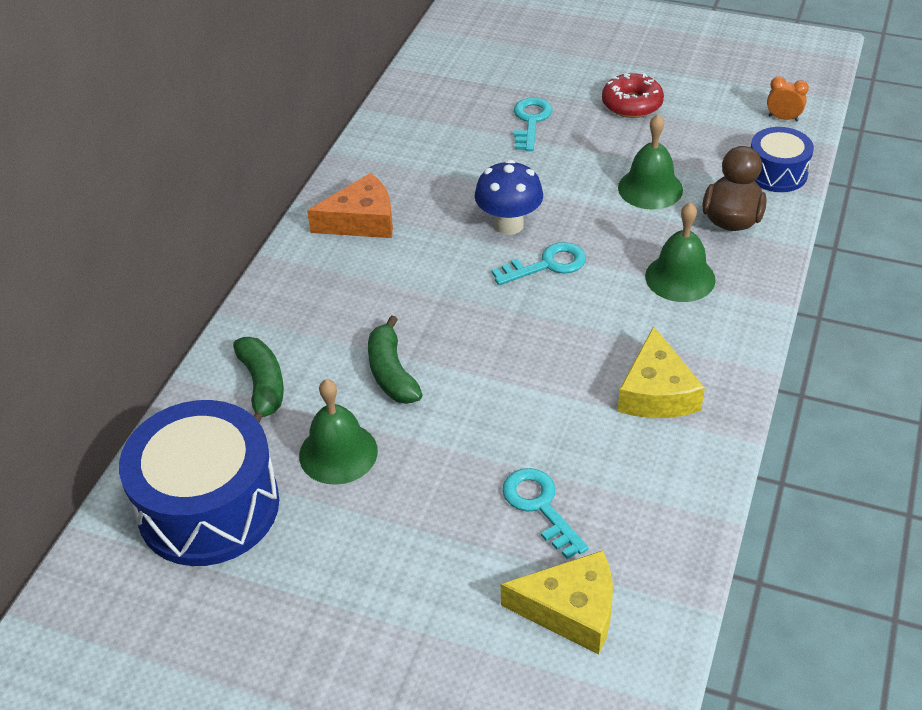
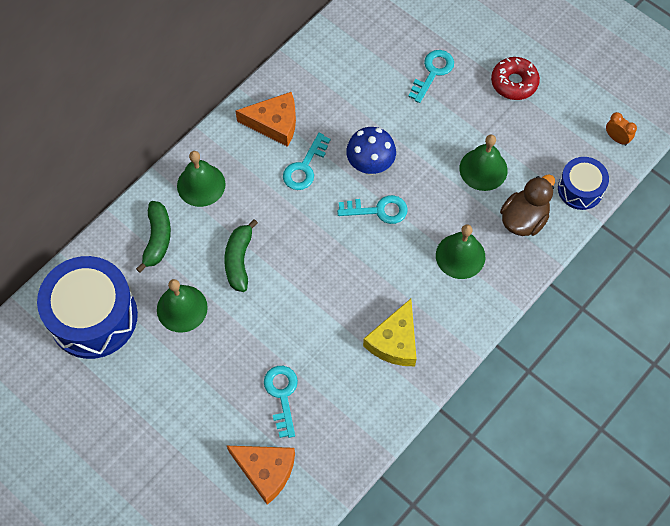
camera: 20 degrees right, 20 degrees up
(295, 309) = (201, 185): none -> green bell
(425, 251) = (304, 167): none -> turquoise key
(571, 610) = (266, 471): yellow cheese -> orange cheese

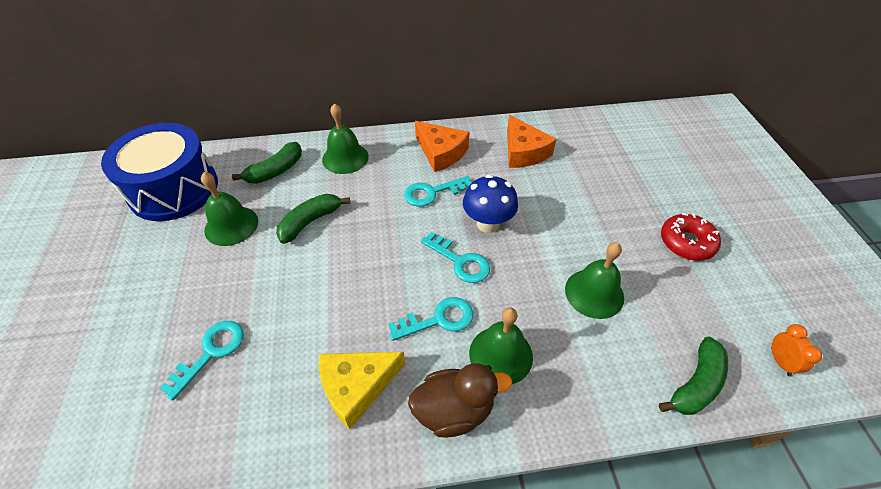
camera: 40 degrees right, 15 degrees down
(266, 471) = (113, 412): orange cheese -> orange cheese (523, 152)
(433, 72) = (609, 192): turquoise key -> turquoise key (438, 319)
(523, 219) = (602, 368): brown duck -> brown duck (454, 410)
(580, 189) = (696, 384): blue drum -> green banana

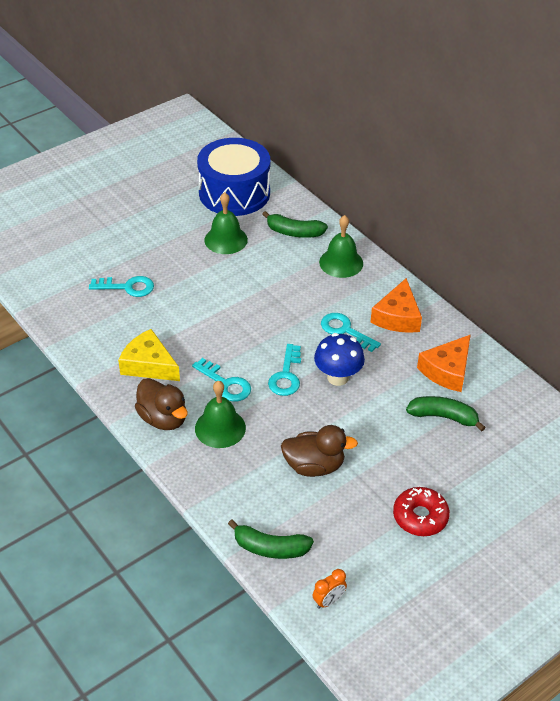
camera: 60 degrees right, 5 degrees down
(310, 222) = (260, 277): green banana -> green banana (443, 417)
(594, 293) = (314, 466): green bell -> brown duck

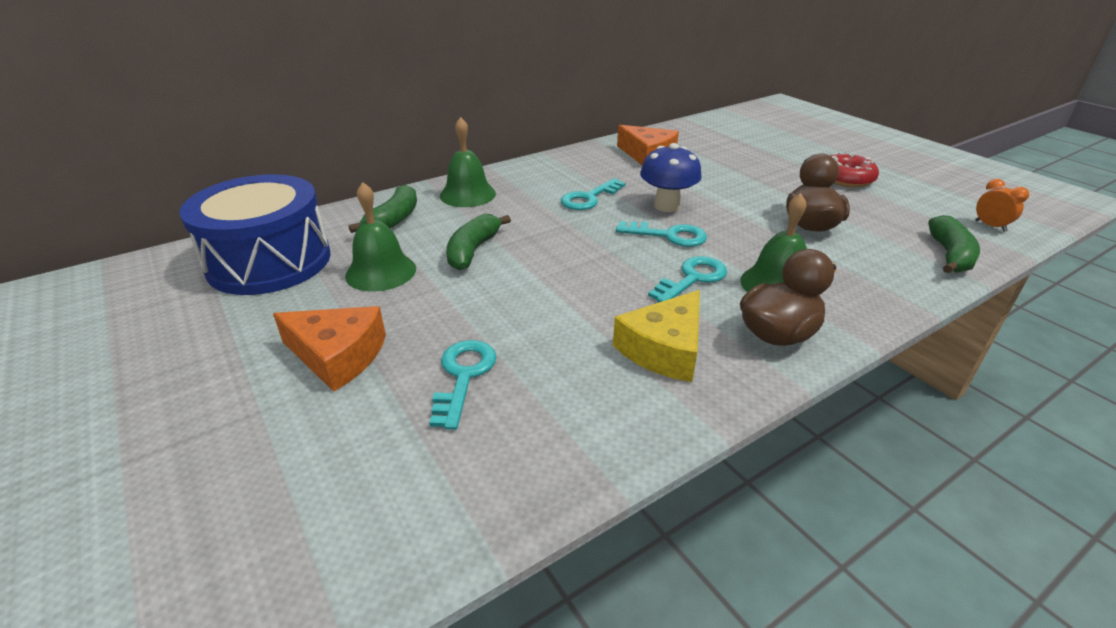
camera: 85 degrees left, 10 degrees down
(397, 317) = (568, 171): orange cheese -> orange cheese (338, 356)
(443, 417) = (711, 161): green banana -> green banana (473, 250)

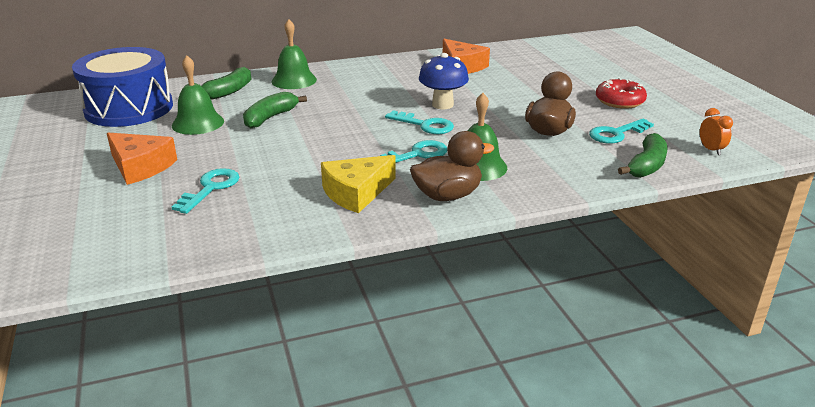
camera: 15 degrees right, 5 degrees down
(589, 198) = (385, 93): turquoise key -> turquoise key (616, 134)

